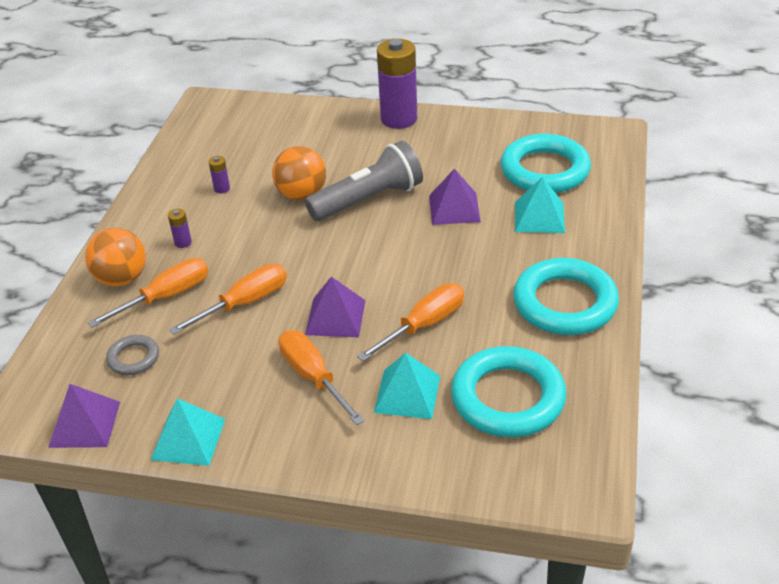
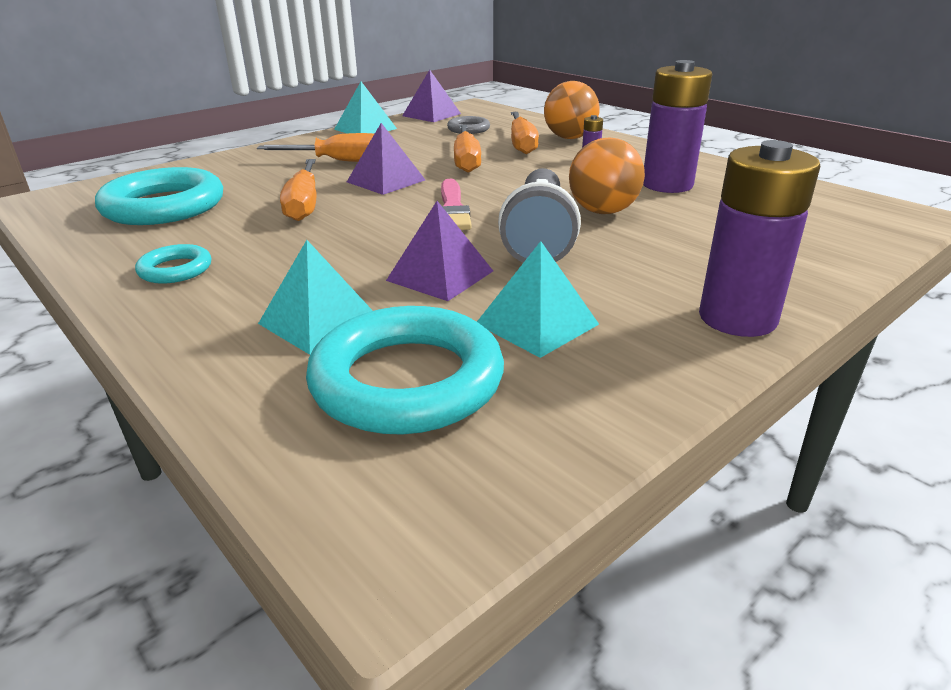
camera: 125 degrees right, 10 degrees down
(222, 188) = (667, 185): purple battery -> purple battery, size x2.47
(358, 253) = (453, 209): none -> pink brush
(407, 394) = (255, 180): turquoise pyramid -> turquoise pyramid (537, 323)
(565, 303) = (175, 269): turquoise ring -> turquoise ring, size x0.49

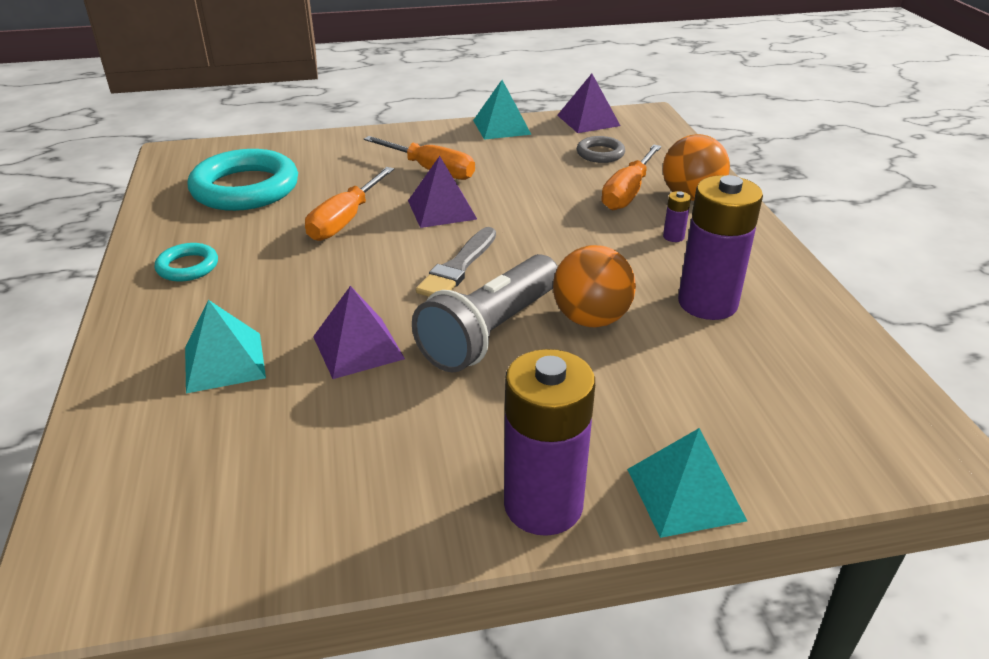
camera: 30 degrees right, 5 degrees up
(407, 380) = (219, 448): turquoise ring -> none
(453, 209) = (458, 267): pink brush -> grey brush
(466, 161) = (544, 202): orange screwdriver -> none
(537, 323) = (370, 434): turquoise pyramid -> turquoise pyramid (685, 494)

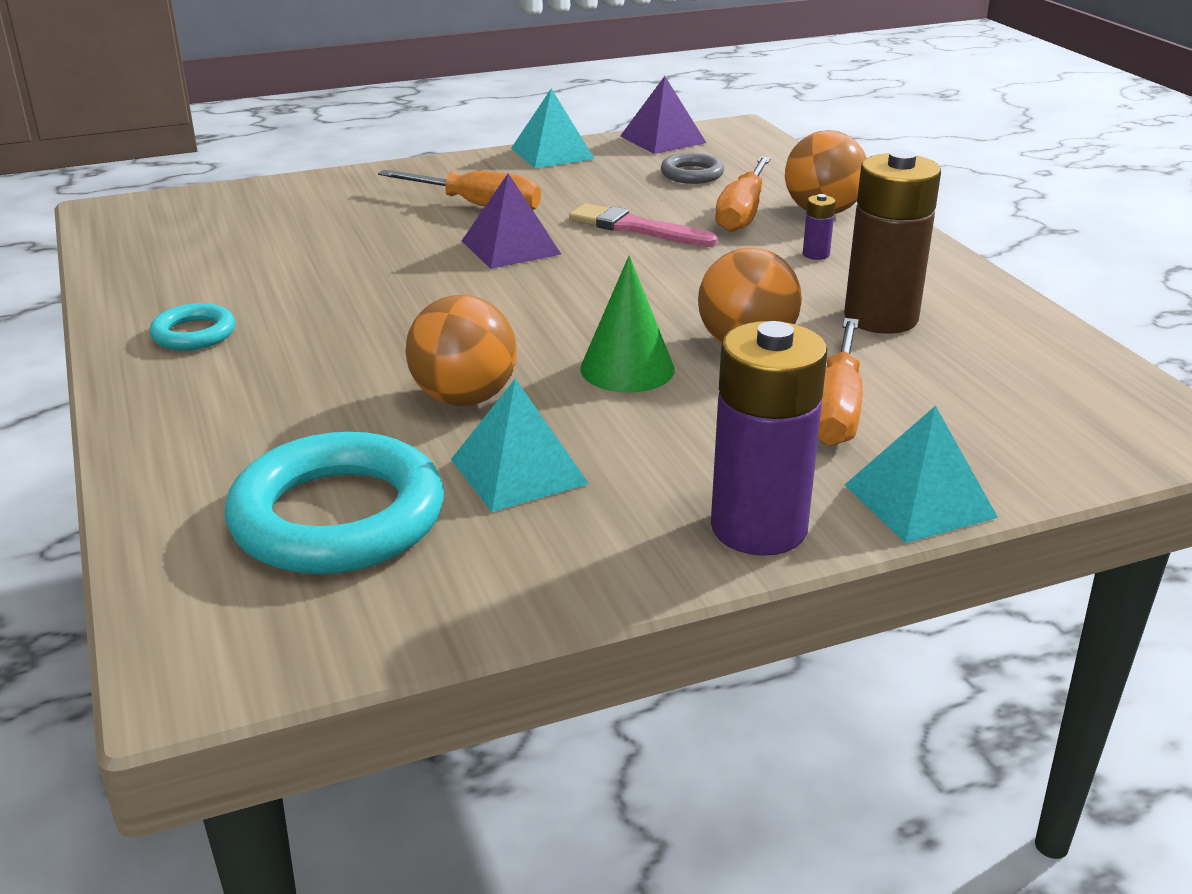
camera: 10 degrees left, 5 degrees down
(224, 362) = (294, 429): turquoise pyramid -> turquoise pyramid (519, 471)
(245, 188) = (232, 243): turquoise ring -> turquoise ring (338, 517)
(345, 220) = (387, 267): orange screwdriver -> orange screwdriver (836, 409)
(358, 347) = (464, 398): purple pyramid -> orange ball
(458, 267) = (558, 306): grey brush -> none
(490, 332) = (627, 369): grey flashlight -> green cone
(541, 200) = (636, 228): none -> pink brush
(707, 303) = (881, 318): purple battery -> brown battery

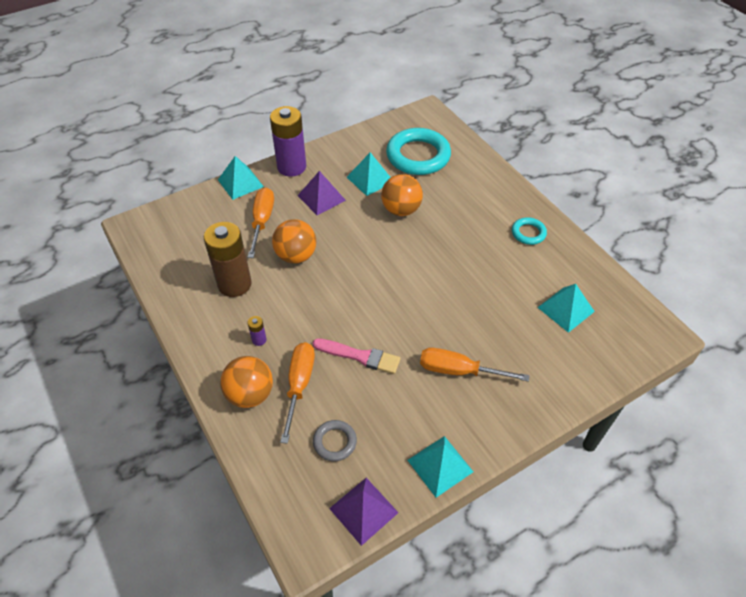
camera: 170 degrees right, 20 degrees up
(239, 242) = (566, 309): none -> turquoise pyramid
(511, 247) = (422, 324): purple pyramid -> purple pyramid (321, 198)
(627, 369) = (343, 234): green cone -> none

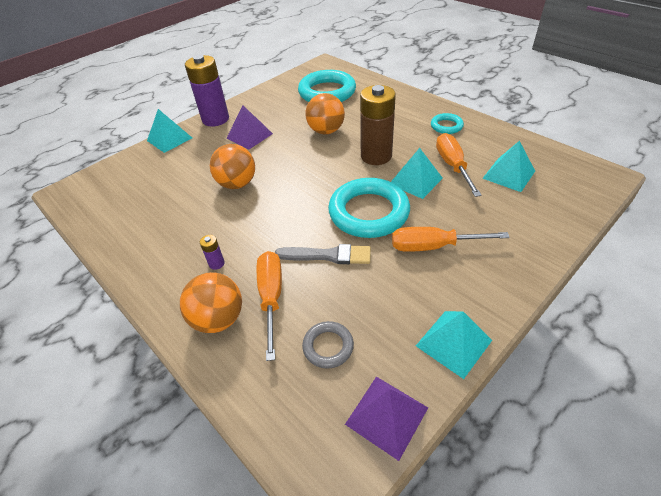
camera: 10 degrees left, 5 degrees down
(234, 284) = (180, 219): brown battery -> brown battery (376, 156)
(262, 221) = (197, 164): orange screwdriver -> orange screwdriver (453, 166)
(359, 356) = (327, 255): pink brush -> grey brush
(370, 179) = (290, 115): turquoise pyramid -> turquoise pyramid (415, 181)
(412, 319) = (368, 212): none -> turquoise ring

